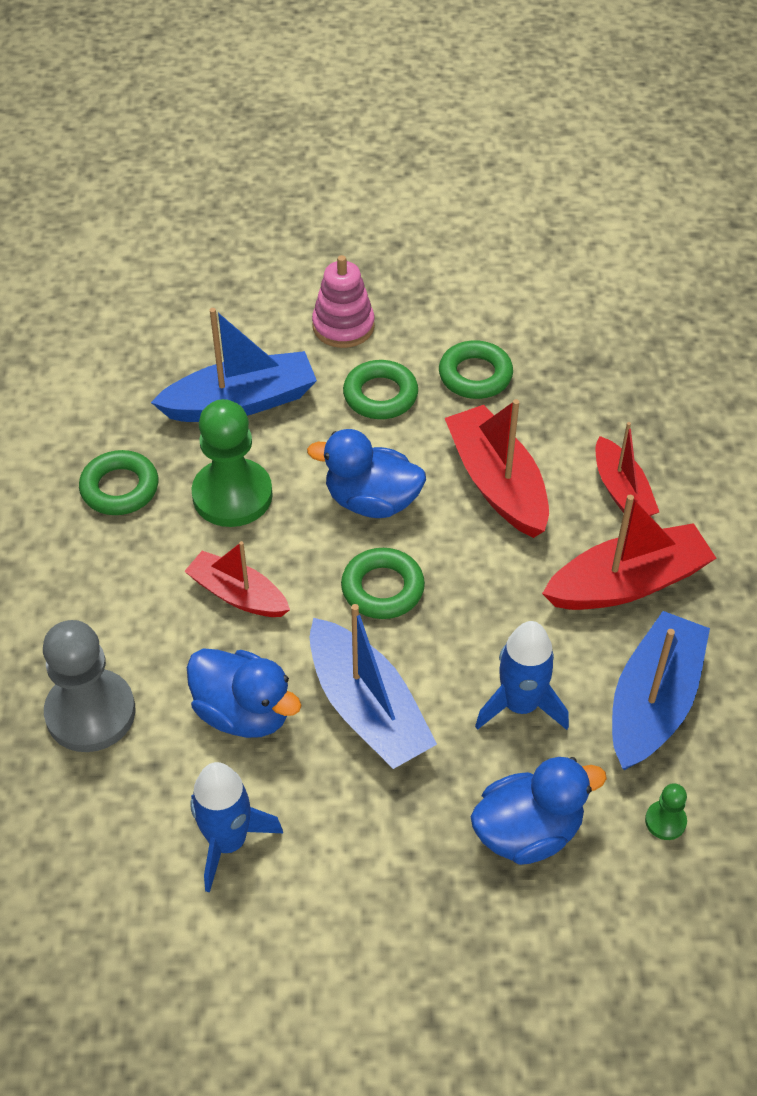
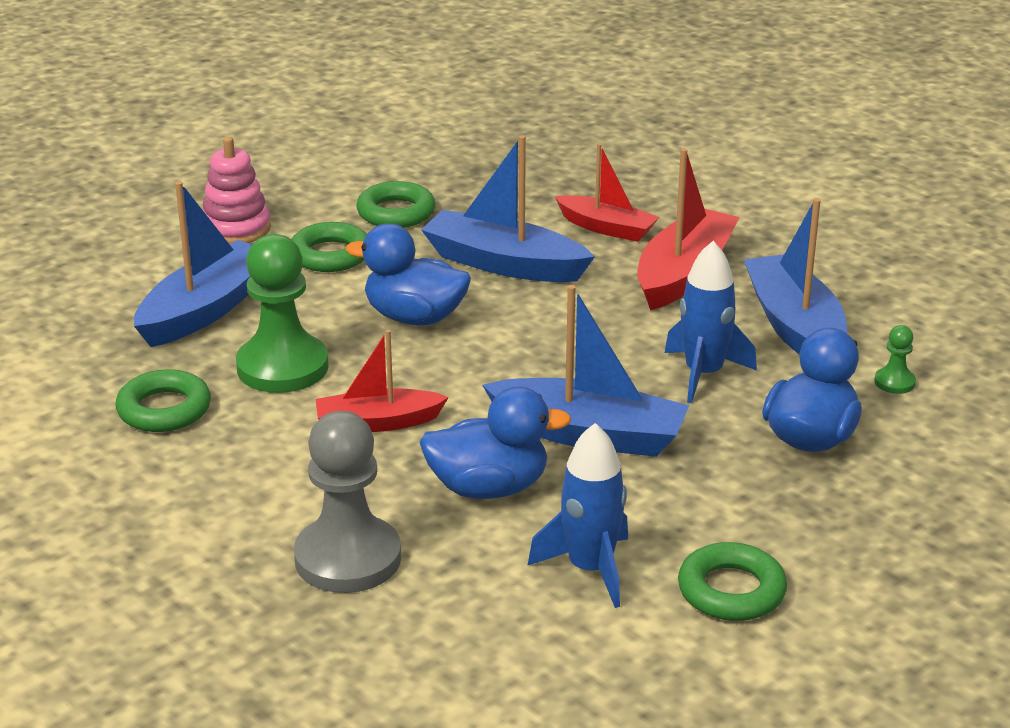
camera: 40 degrees left, 20 degrees down
(371, 501) = (414, 317): blue duck -> blue duck turned 45 degrees clockwise
(382, 588) = (499, 362): green ring -> green ring (731, 591)
(497, 483) = (504, 264): red boat -> blue boat

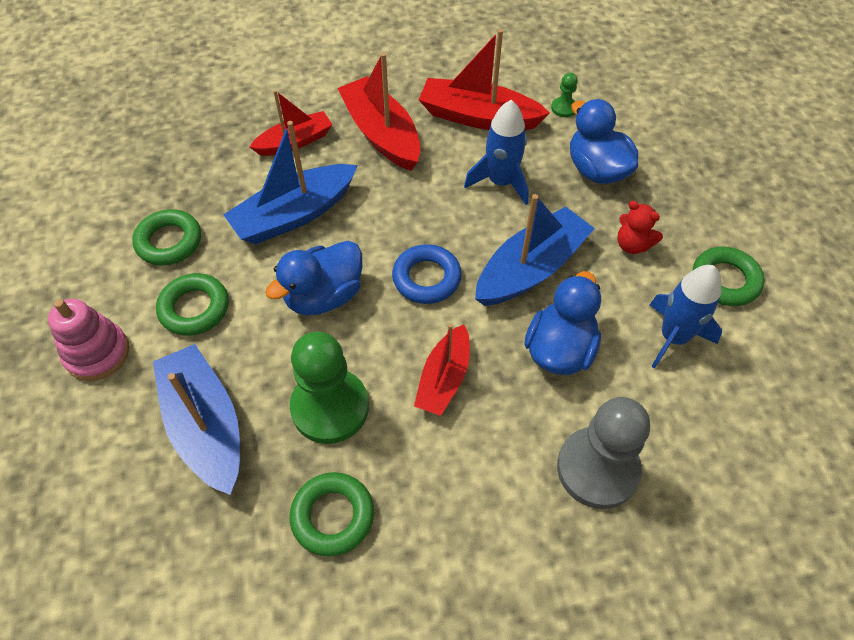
camera: 60 degrees left, 25 degrees up
(502, 370) = (426, 278): none -> blue ring
(711, 499) = (632, 245): none -> red teddy bear
(794, 326) = (478, 117): blue boat -> red boat

